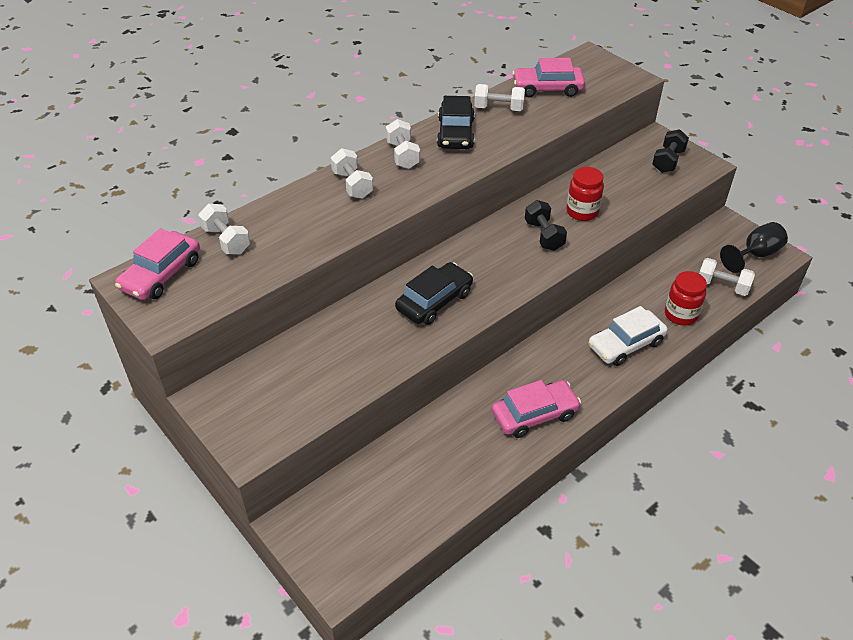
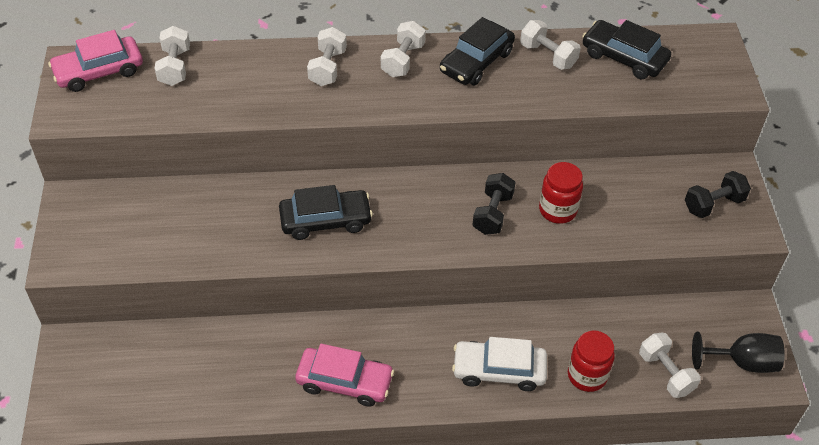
camera: 35 degrees right, 5 degrees up
(547, 88) = (624, 57): pink car -> black car

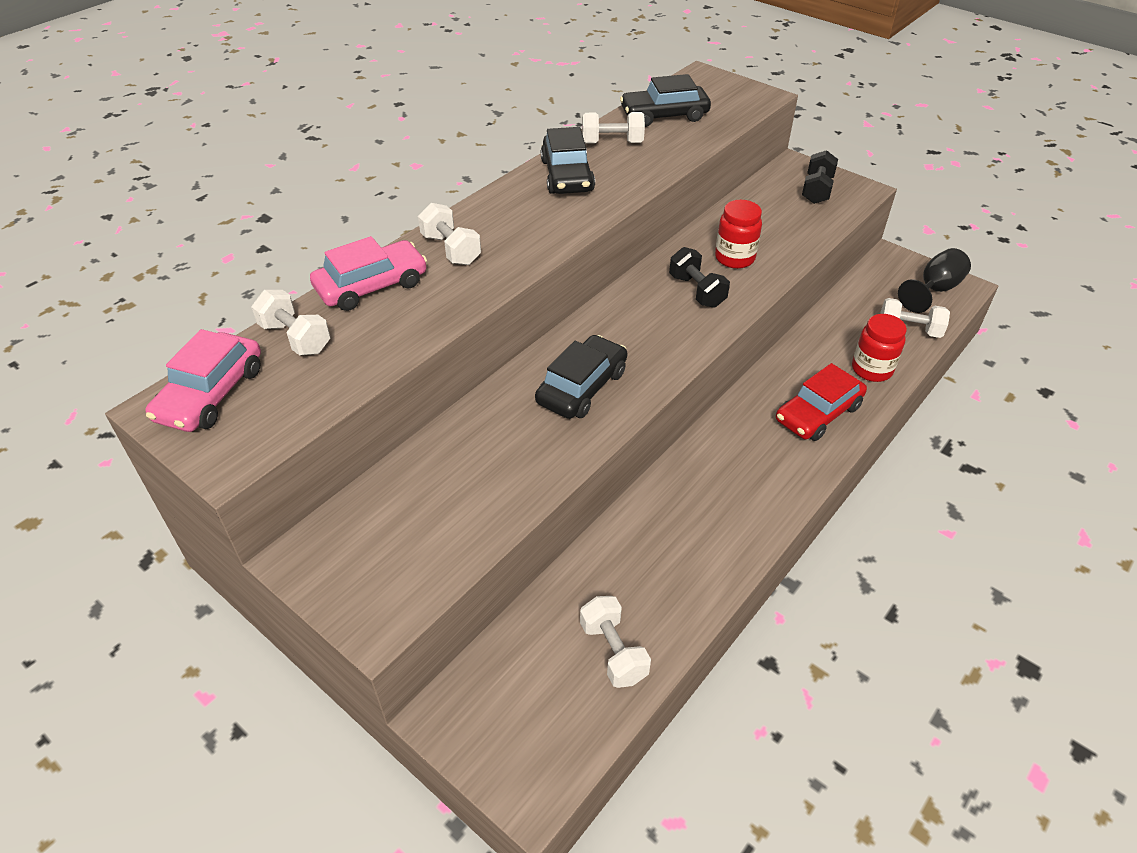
camera: 45 degrees left, 5 degrees down
(344, 382) = (732, 516): pink car -> pink car (371, 286)
(403, 60) = (507, 207): white dumbbell -> white dumbbell (613, 651)
(499, 370) = (818, 413): white car -> red car

